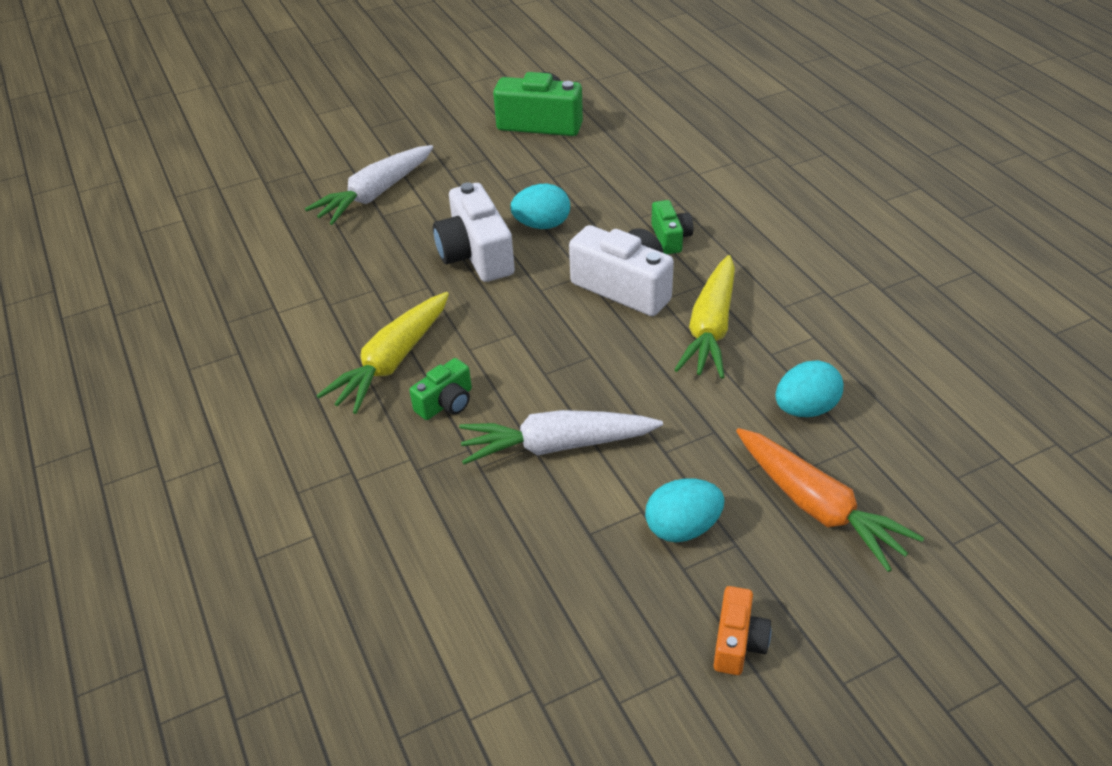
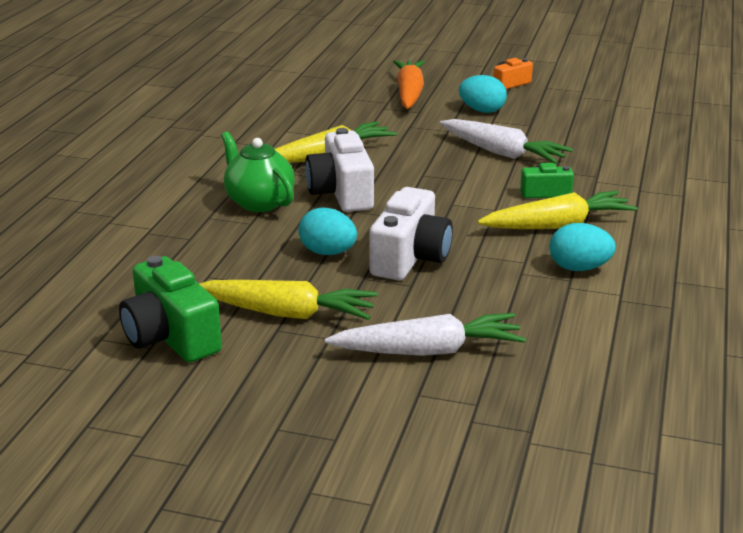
camera: 140 degrees left, 15 degrees down
(497, 170) = (287, 313): none -> yellow carrot
(670, 238) = (259, 202): green camera -> green teapot
(805, 409) = (350, 115): turquoise egg -> turquoise egg (579, 268)

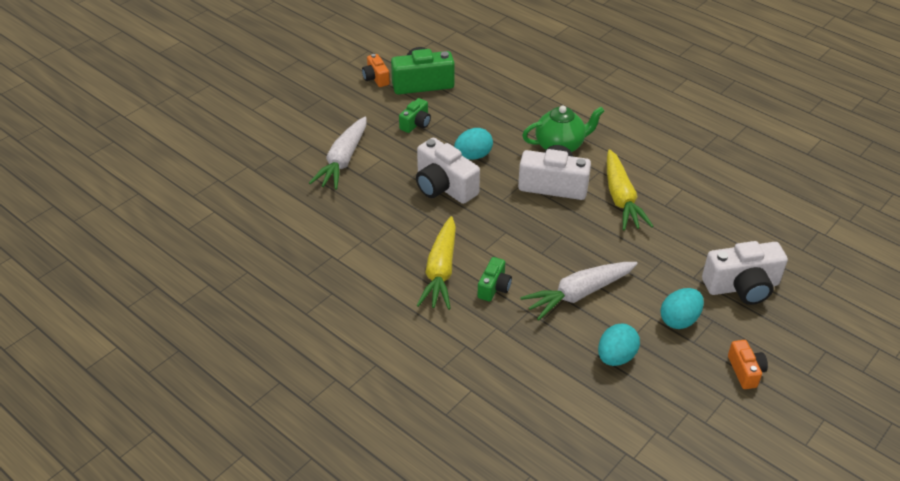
camera: 115 degrees right, 15 degrees up
(180, 387) = (376, 78): none -> orange camera
(287, 313) = (416, 124): yellow carrot -> green camera
(409, 93) = (742, 286): orange carrot -> white camera
(579, 268) = (379, 255): turquoise egg -> turquoise egg (616, 357)

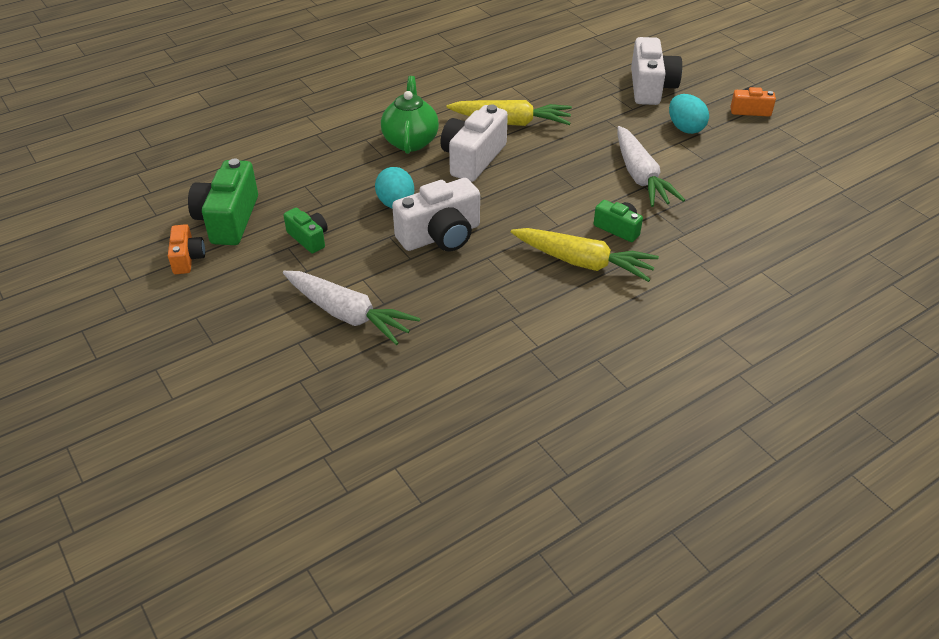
camera: 75 degrees left, 0 degrees up
(376, 78) = (187, 258): orange camera -> orange camera turned 90 degrees counterclockwise
(616, 357) = (726, 172): turquoise egg -> none

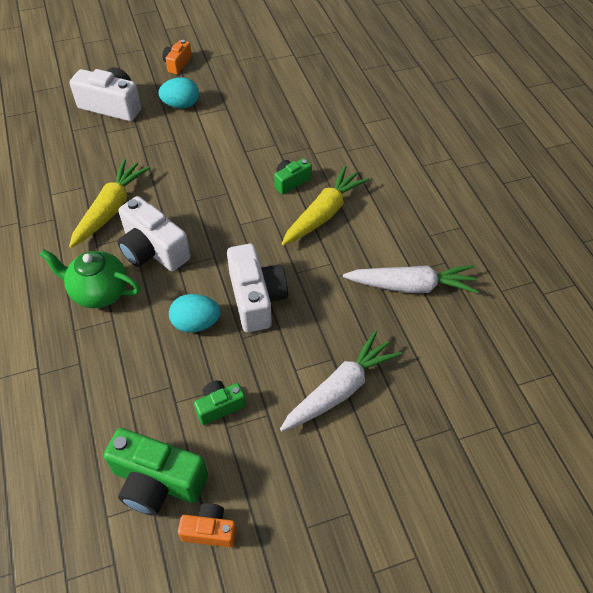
camera: 75 degrees left, 10 degrees up
(640, 176) = (231, 149): white carrot -> white carrot (411, 286)

